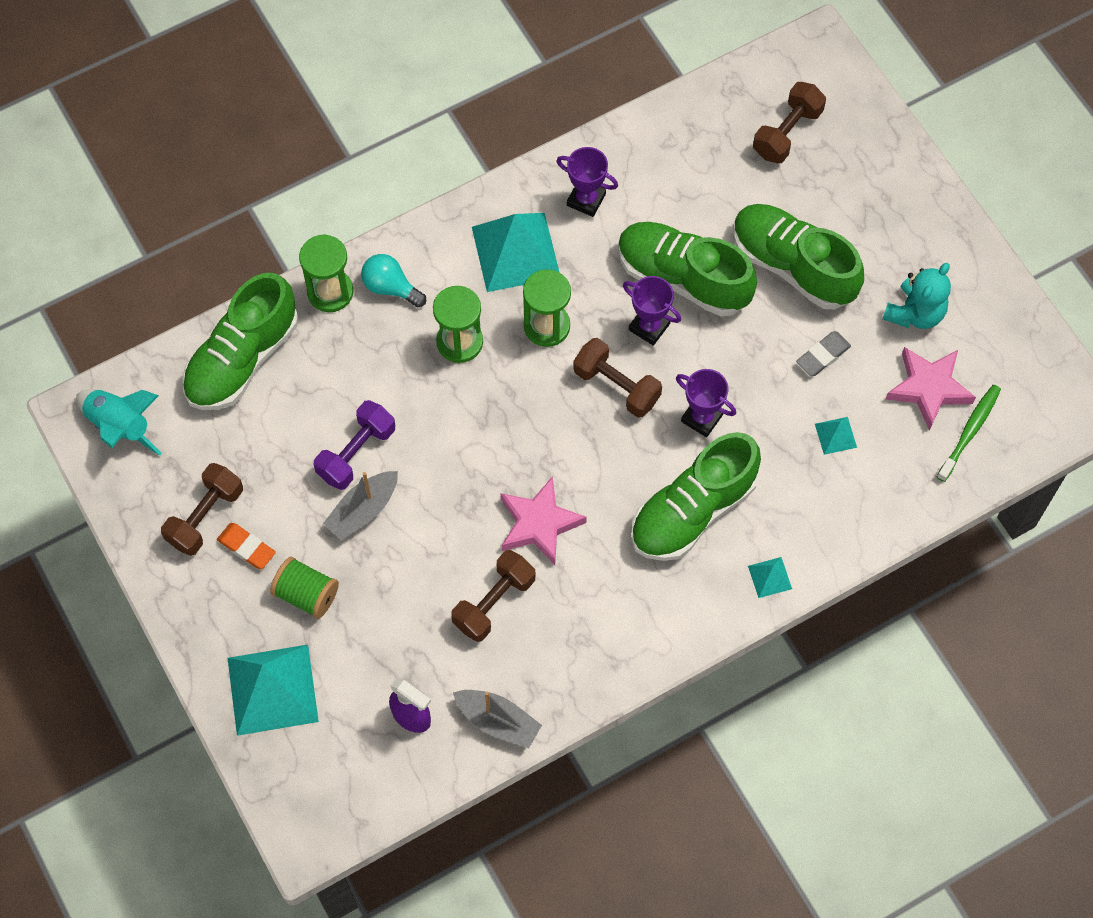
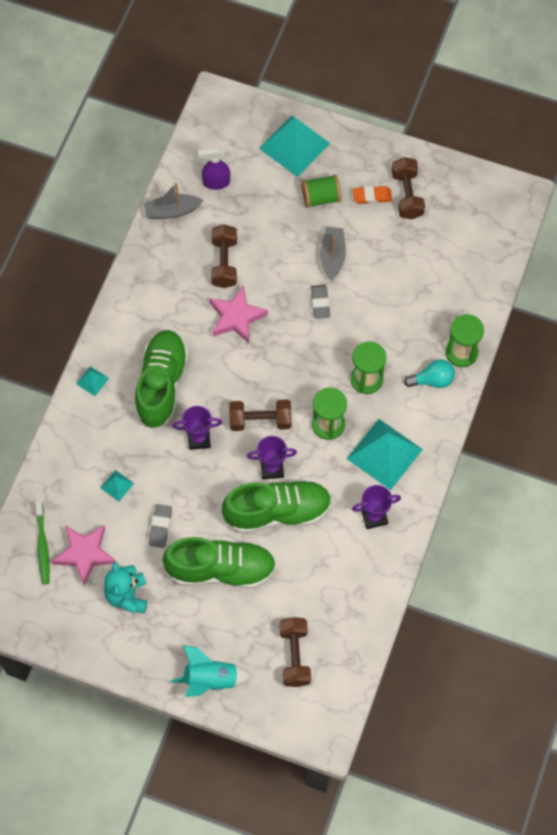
camera: 140 degrees right, 0 degrees up
(120, 426) = (494, 204): turquoise rocket -> turquoise rocket (210, 679)
(242, 359) = (470, 283): green shoe -> none
(356, 453) = (363, 281): purple dumbbell -> none
(429, 466) = (320, 303): none -> grey eraser

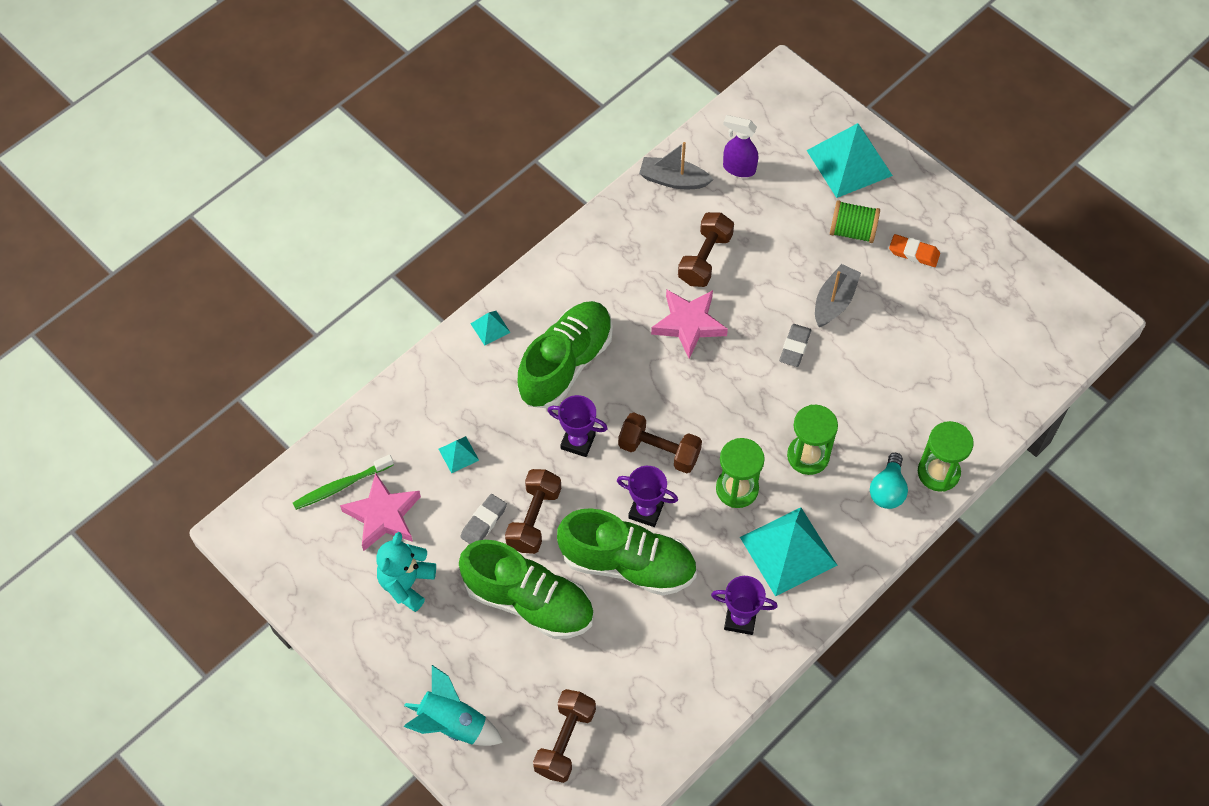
camera: 25 degrees right, 5 degrees down
(42, 546) = (341, 486): green toothbrush -> green toothbrush turned 45 degrees clockwise
(407, 195) = (957, 267): brown dumbbell -> brown dumbbell (534, 518)
(432, 380) = (887, 490): turquoise light bulb -> turquoise light bulb turned 90 degrees clockwise

